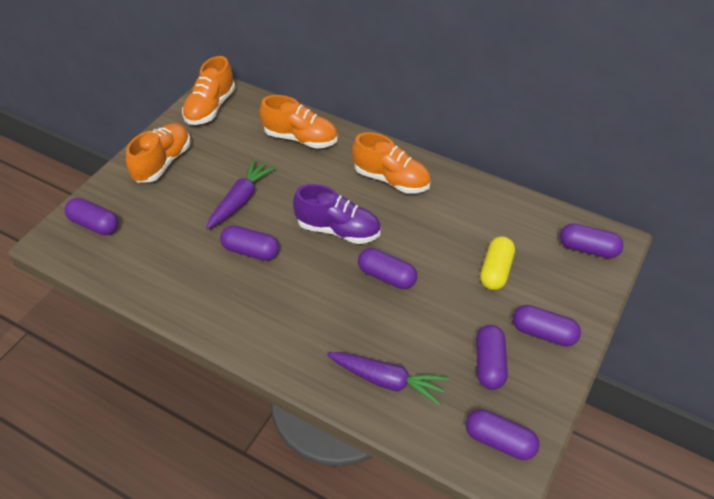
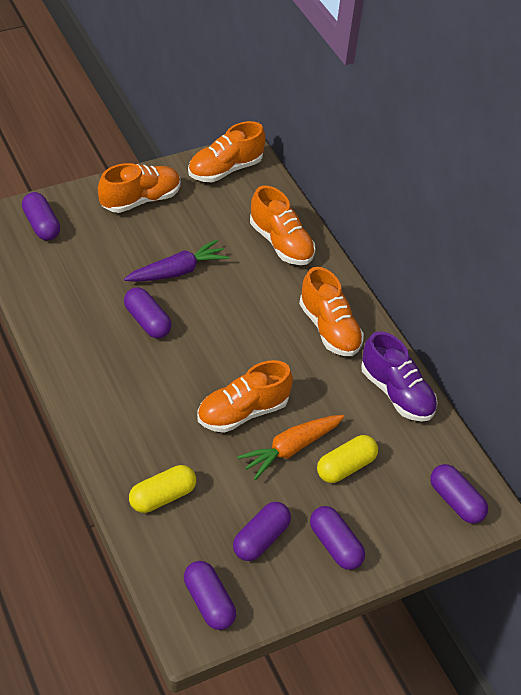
camera: 30 degrees right, 0 degrees up
(338, 230) = (238, 347): purple shoe -> purple shoe (396, 393)
(386, 276) = (242, 412): purple capsule -> orange shoe
(387, 381) = (162, 497): purple carrot -> yellow capsule
(446, 282) = (290, 449): none -> orange carrot

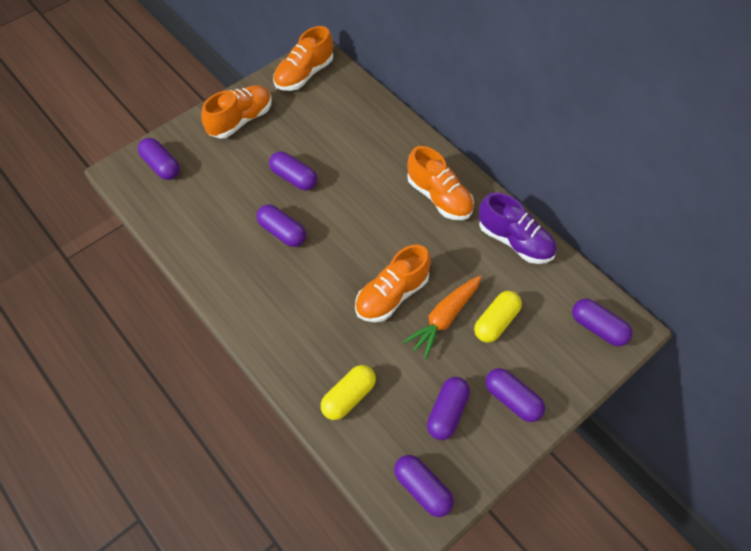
camera: 10 degrees left, 10 degrees up
(178, 271) = (294, 178): purple carrot -> purple capsule
(281, 243) = (373, 129): orange shoe -> none

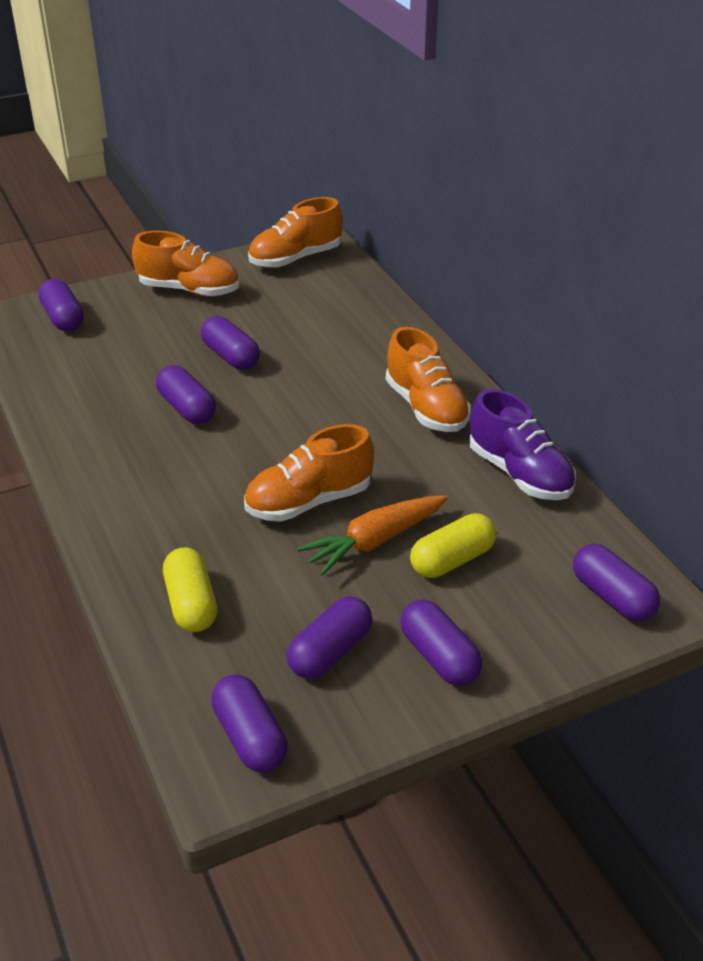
camera: 15 degrees right, 20 degrees down
(241, 120) = (189, 290): orange shoe -> orange shoe turned 45 degrees clockwise
(349, 397) = (191, 604): yellow capsule -> yellow capsule turned 75 degrees counterclockwise

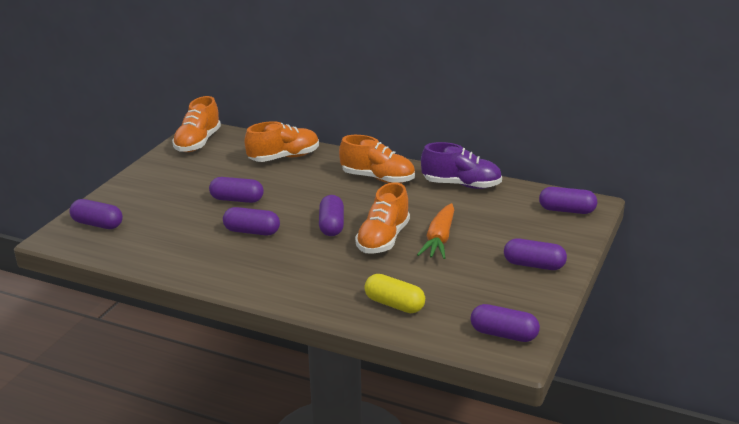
camera: 40 degrees left, 10 degrees down
(189, 290) = (157, 180): orange shoe -> orange shoe (284, 157)
(330, 652) = (487, 287): purple capsule -> purple capsule (331, 225)
(452, 560) = (484, 229): yellow capsule -> none

